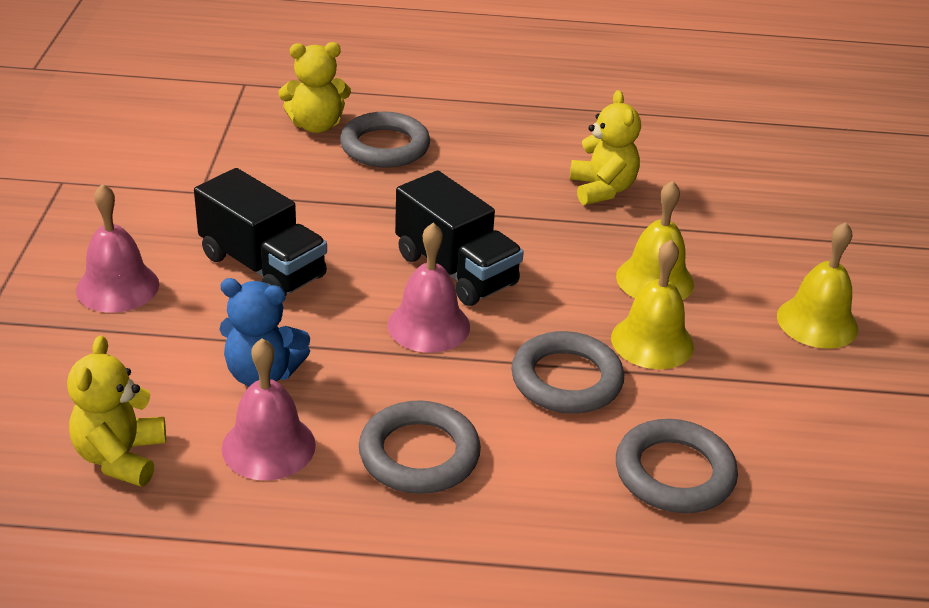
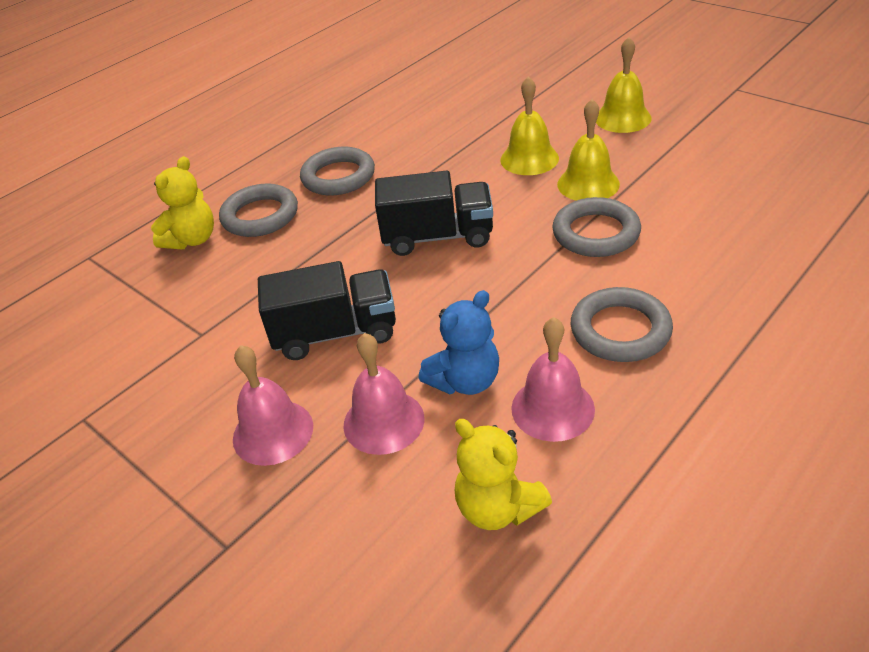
camera: 45 degrees left, 5 degrees up
(428, 325) = (486, 273): pink bell -> pink bell (383, 421)
(602, 189) = (417, 142): yellow teddy bear -> none
(674, 473) = (717, 225): grey ring -> grey ring (338, 176)

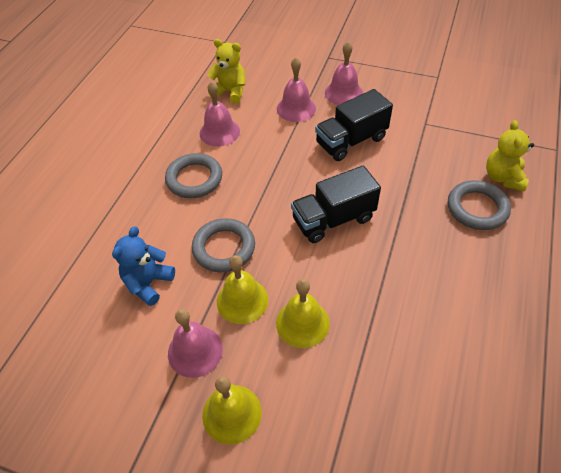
camera: 155 degrees right, 10 degrees up
(338, 176) = (453, 262): grey ring -> none
(465, 381) = (267, 134): blue teddy bear -> blue teddy bear (148, 283)
(651, 156) = (195, 351): none -> pink bell

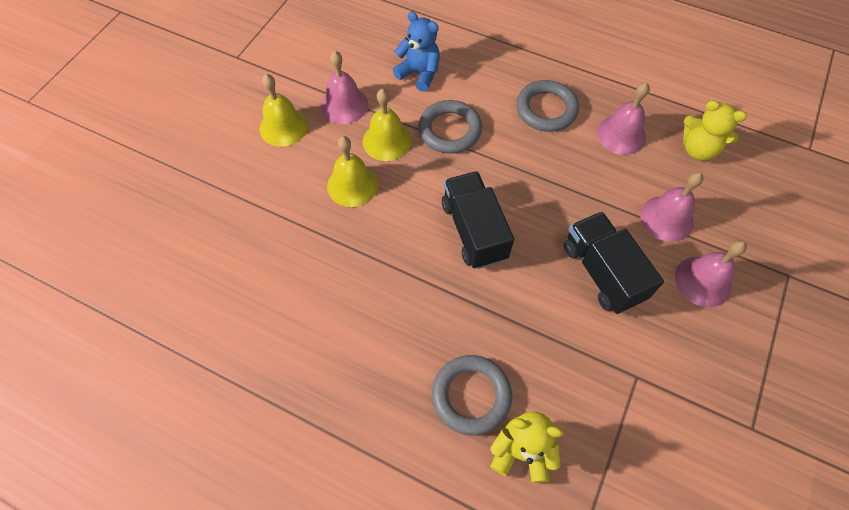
camera: 95 degrees right, 10 degrees up
(230, 92) = (698, 149): yellow teddy bear -> yellow teddy bear turned 90 degrees clockwise

